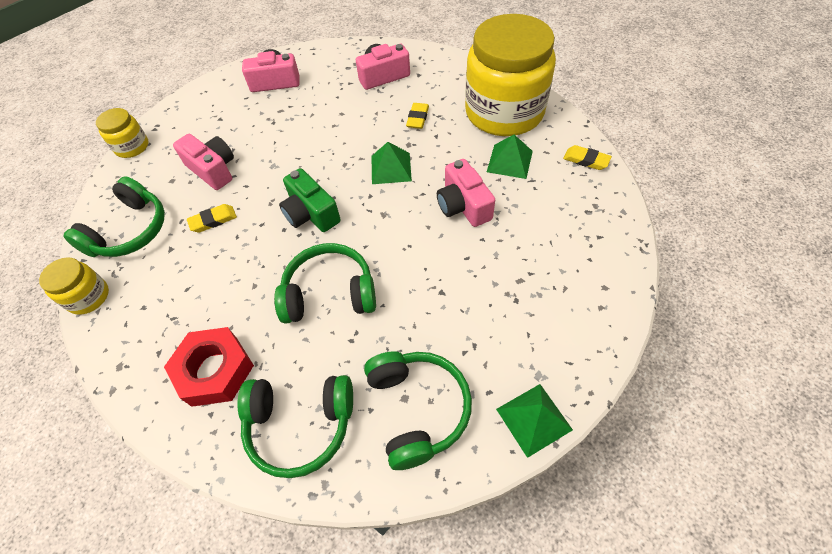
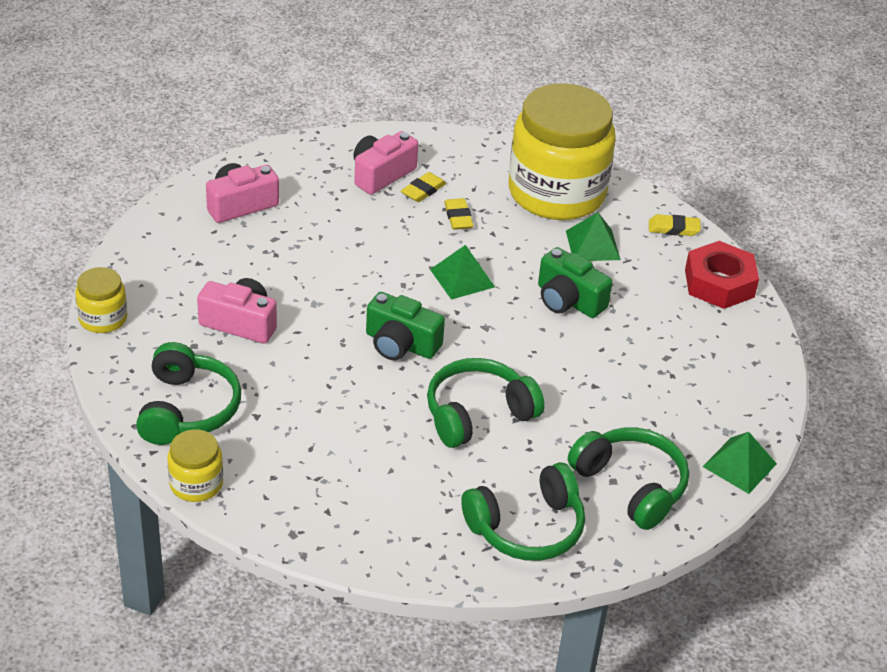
camera: 30 degrees left, 15 degrees down
(213, 220) = (286, 376): yellow eraser -> yellow eraser (423, 190)
(214, 371) = (404, 509): red nut -> red nut (719, 283)
(463, 205) = (568, 300): pink camera -> green camera

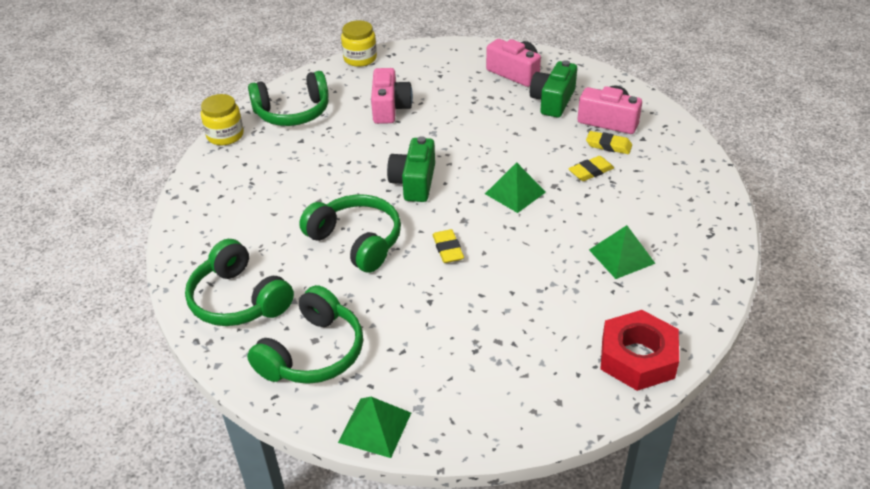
camera: 75 degrees right, 0 degrees up
(556, 193) = (676, 217): yellow jar -> none
(568, 300) = (532, 259): green camera -> green camera (553, 101)
(673, 228) = (695, 305): yellow eraser -> yellow eraser (448, 249)

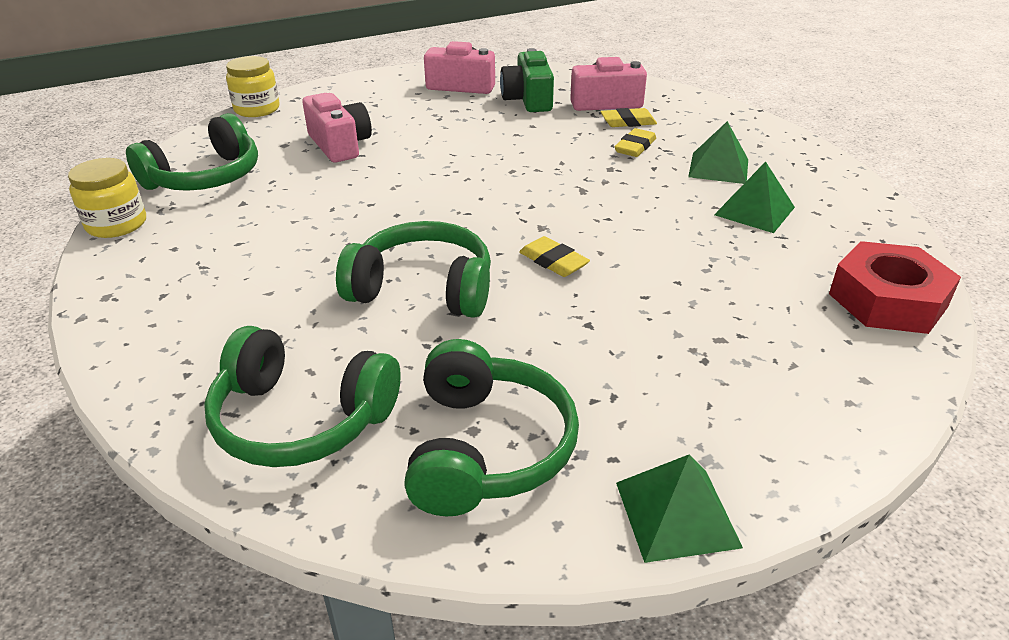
camera: 30 degrees left, 5 degrees down
(414, 182) = (441, 207): green camera -> none
(515, 193) = (574, 185): green pyramid -> green pyramid (718, 168)

